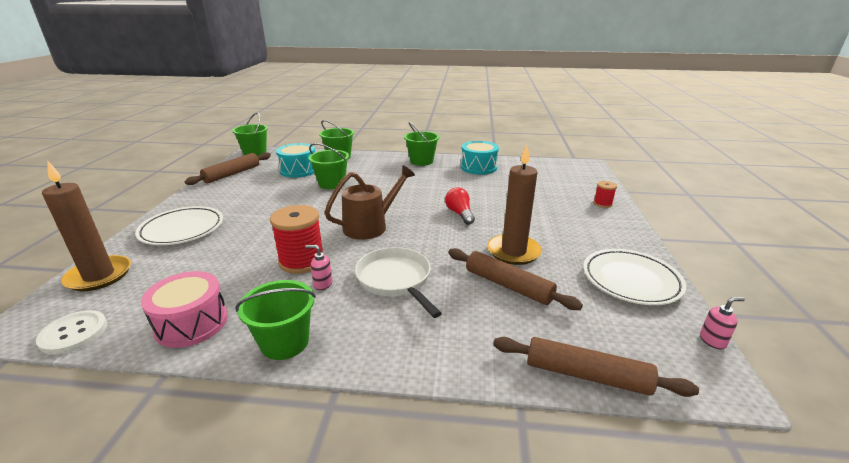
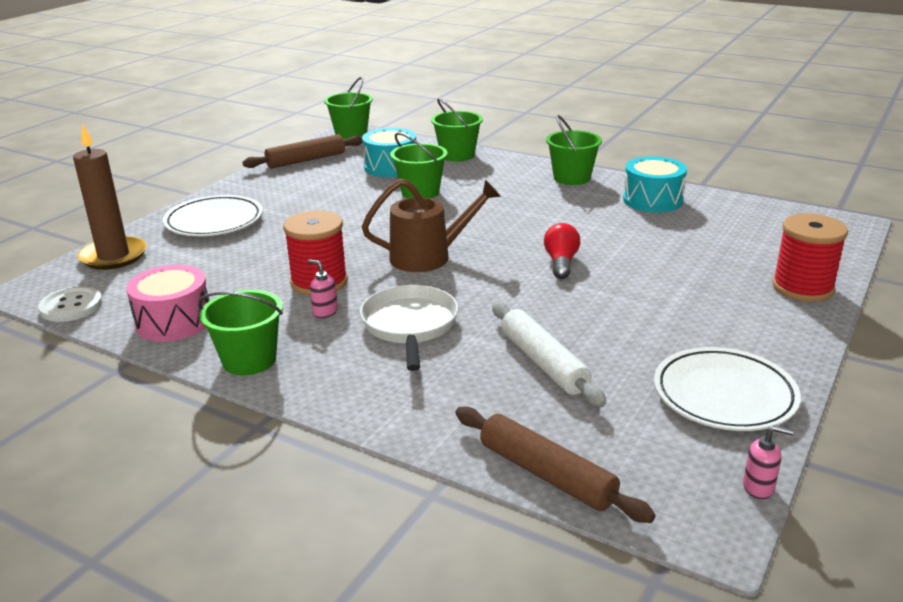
camera: 25 degrees right, 0 degrees up
(508, 285) = (543, 362): brown rolling pin -> white rolling pin
(513, 252) = (590, 325): brown candle -> none
(602, 204) = (802, 288): red spool -> red spool, size x1.95

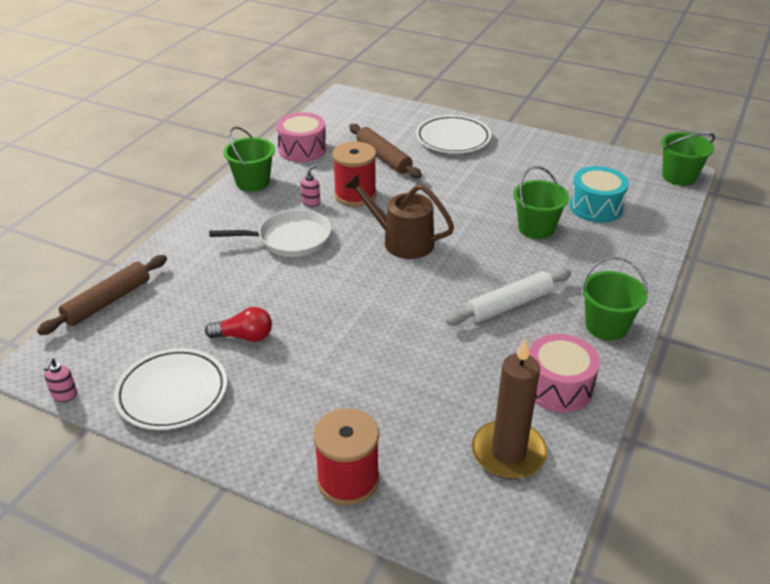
camera: 85 degrees right, 10 degrees up
(71, 306) = (323, 113): white button -> none
(113, 256) = (391, 113): brown candle -> brown candle (508, 453)
(306, 160) = (595, 161): brown rolling pin -> brown rolling pin (383, 158)
(429, 257) = (401, 241): brown watering can -> brown watering can turned 135 degrees clockwise
(457, 155) = (645, 245): green bucket -> none
(543, 362) = (232, 302): white rolling pin -> white rolling pin (509, 305)
(561, 262) = (395, 313): red light bulb -> red light bulb (244, 336)
(652, 200) = (558, 387): turquoise drum -> pink drum

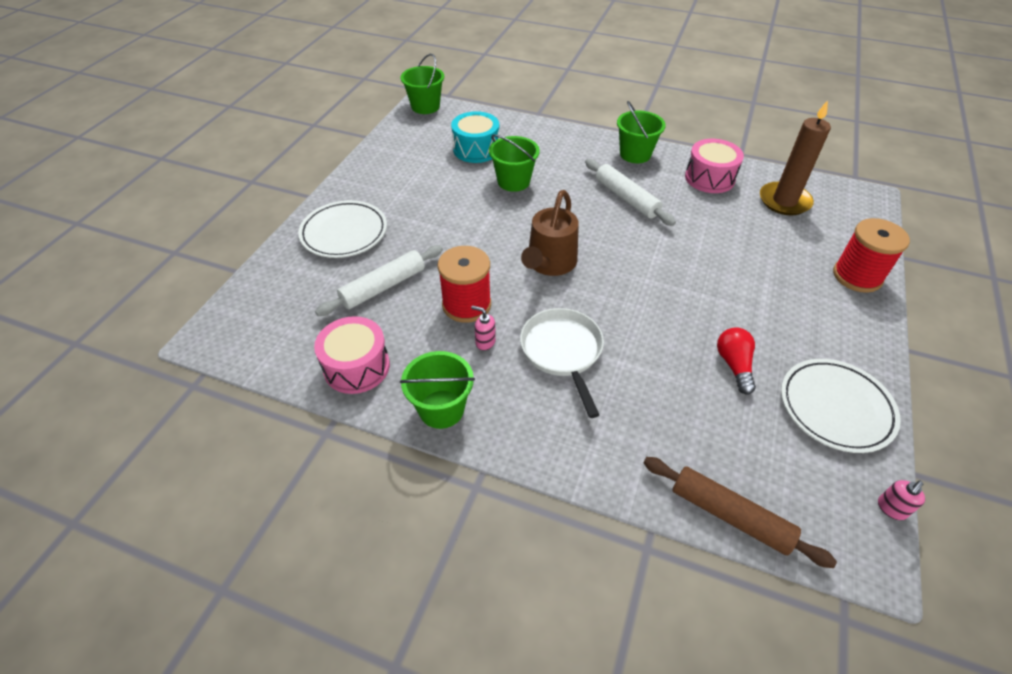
camera: 95 degrees left, 10 degrees up
(64, 395) = (891, 508): pink soap dispenser -> pink soap dispenser turned 135 degrees clockwise
(383, 158) = (383, 287): brown rolling pin -> white rolling pin

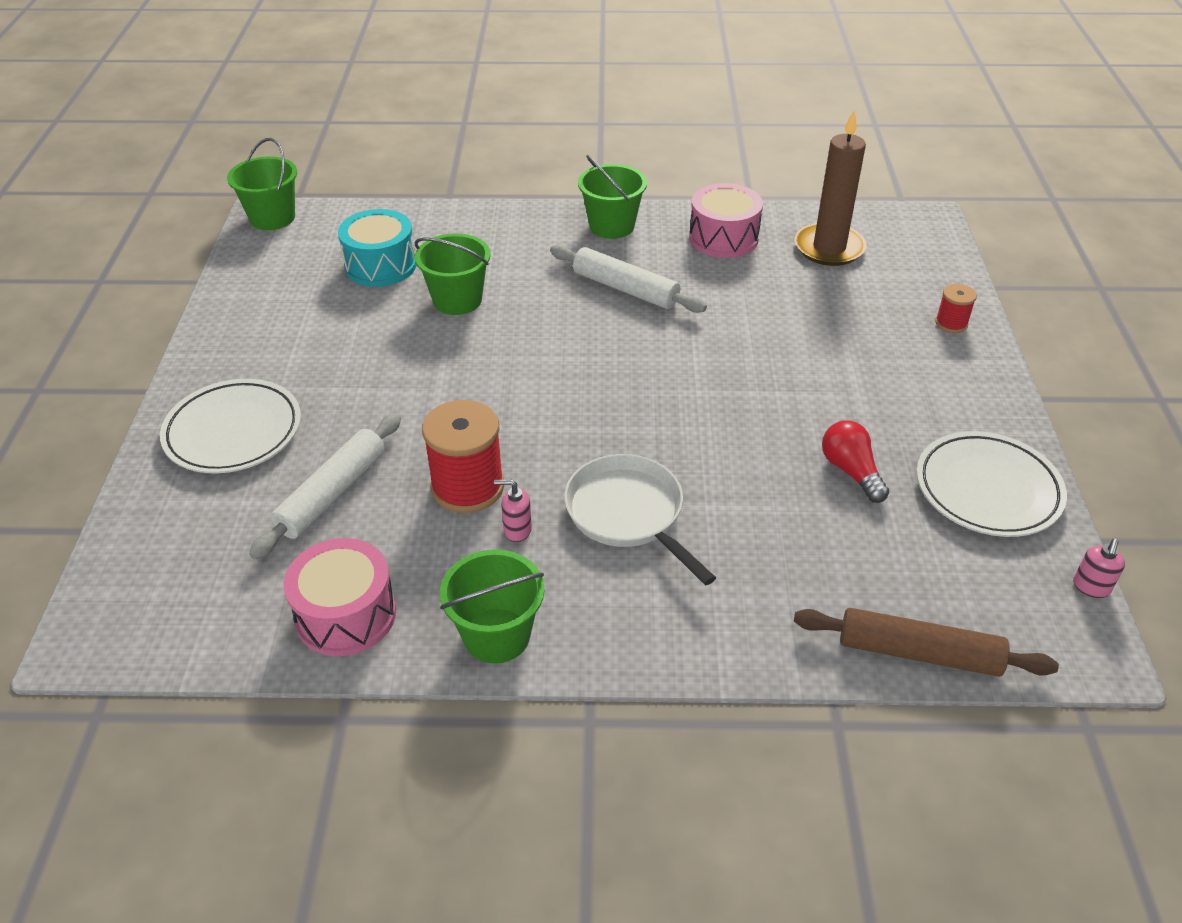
camera: 20 degrees left, 5 degrees down
(549, 264) = (559, 402): brown watering can -> none
(857, 276) = (951, 323): red spool -> red spool, size x0.51

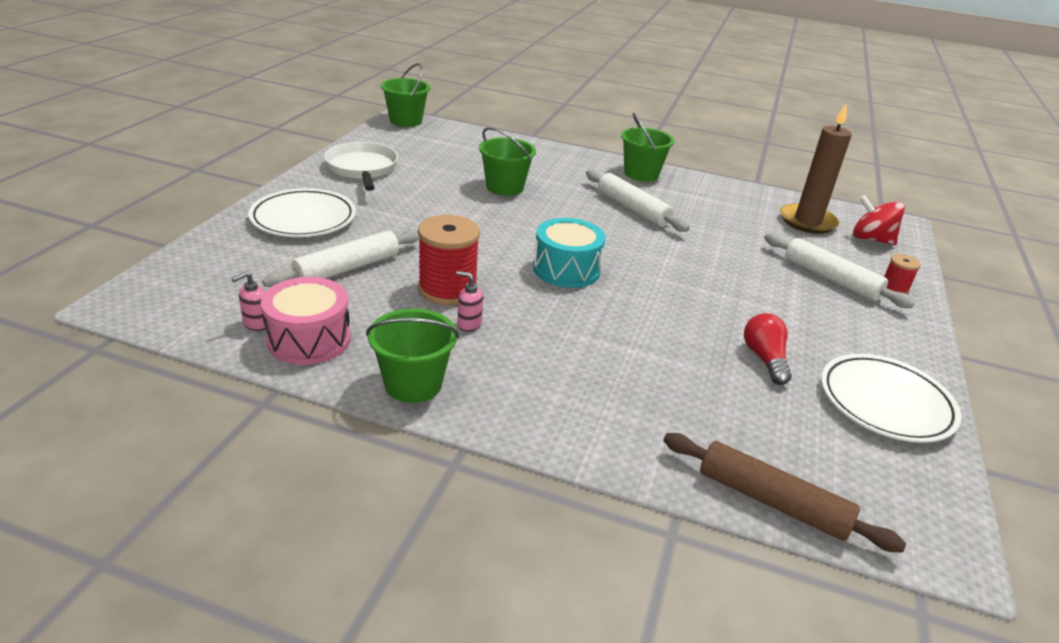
camera: 15 degrees right, 10 degrees down
(380, 265) = (462, 158): turquoise drum -> turquoise drum (566, 269)
(629, 514) = (562, 338): white pan -> white pan (362, 169)
(723, 238) = (724, 198): pink drum -> none
(882, 331) = (831, 279): none -> white rolling pin
(906, 255) = (871, 239): none -> red spinning top
(1091, 587) = (963, 501): pink soap dispenser -> pink soap dispenser (256, 324)

